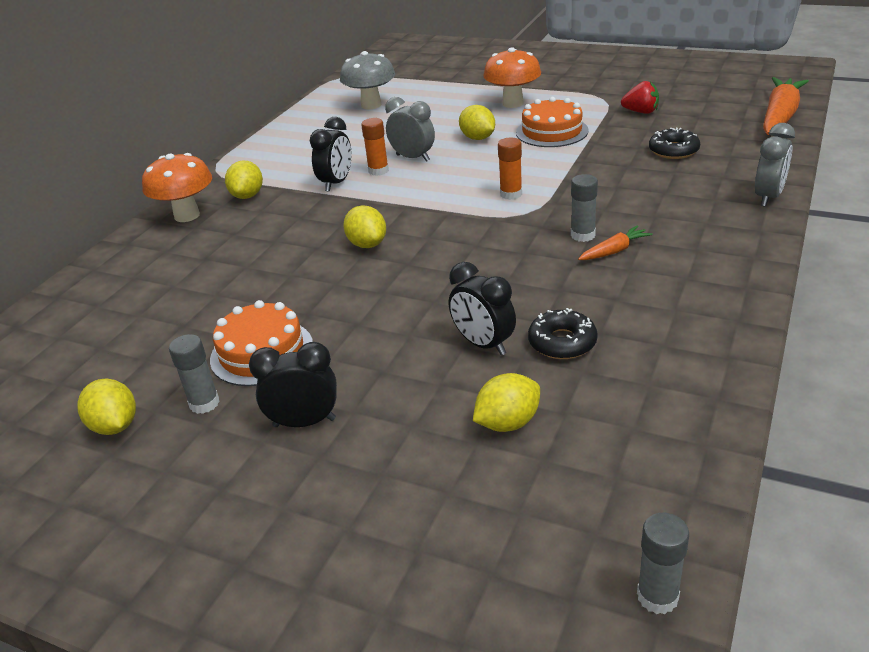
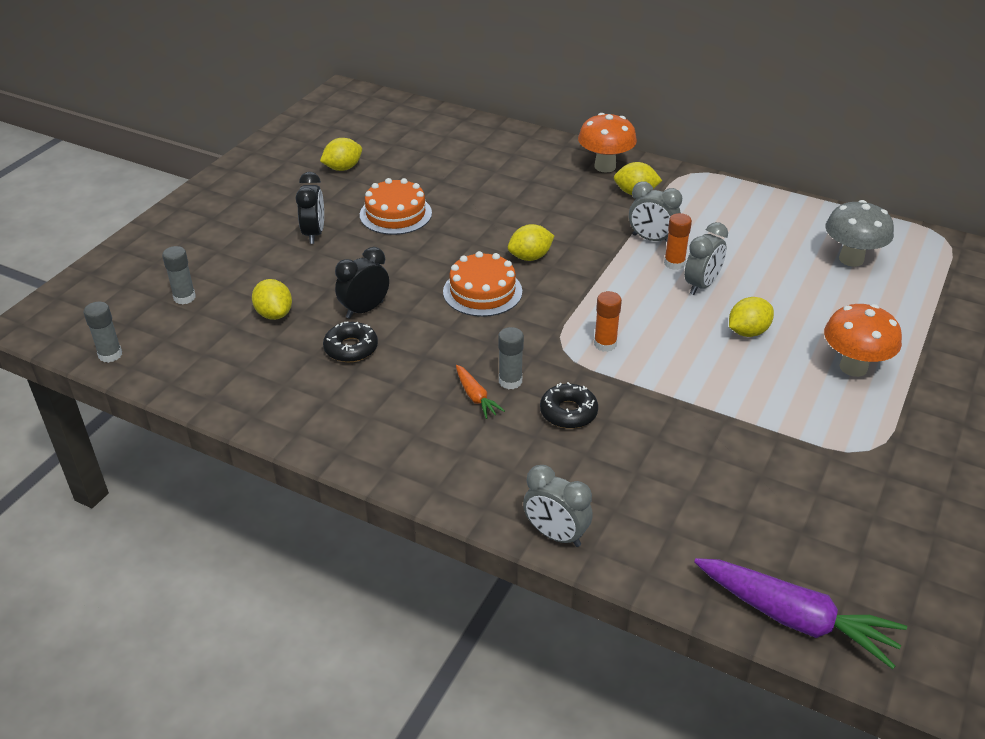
camera: 90 degrees right, 5 degrees up
(204, 403) = (350, 196): grey glue stick -> grey glue stick (184, 297)
(336, 183) = (651, 239): black clock -> grey clock
(552, 131) = (761, 390): orange cake -> orange cake (482, 291)
(641, 112) = (819, 477): red strawberry -> none
(673, 151) = (692, 483): black donut -> black donut (568, 412)
(779, 116) = (795, 618): orange carrot -> purple carrot

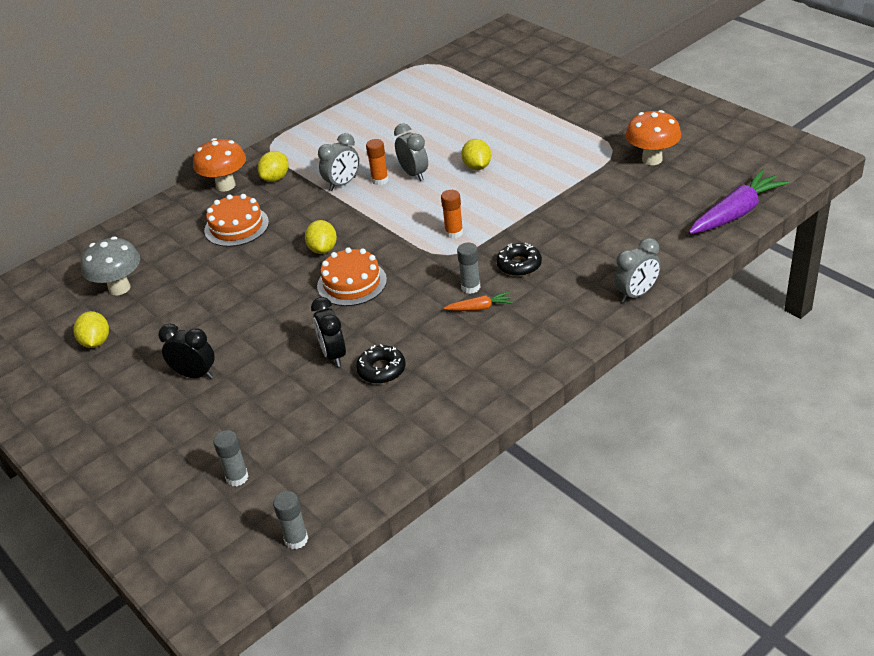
camera: 65 degrees left, 0 degrees up
(274, 314) = (304, 414): yellow lemon -> none
(395, 214) = (203, 317): orange cake -> orange cake (236, 226)
(851, 259) = (426, 105): grey mushroom -> grey mushroom (119, 288)
(853, 367) = (535, 135): orange mushroom -> orange mushroom (652, 159)

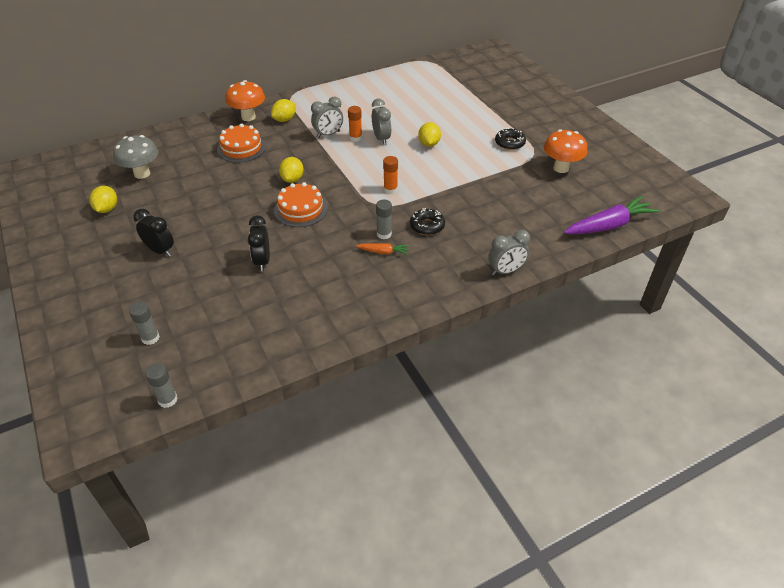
camera: 10 degrees right, 5 degrees up
(381, 370) = (291, 282): black donut -> black donut (509, 143)

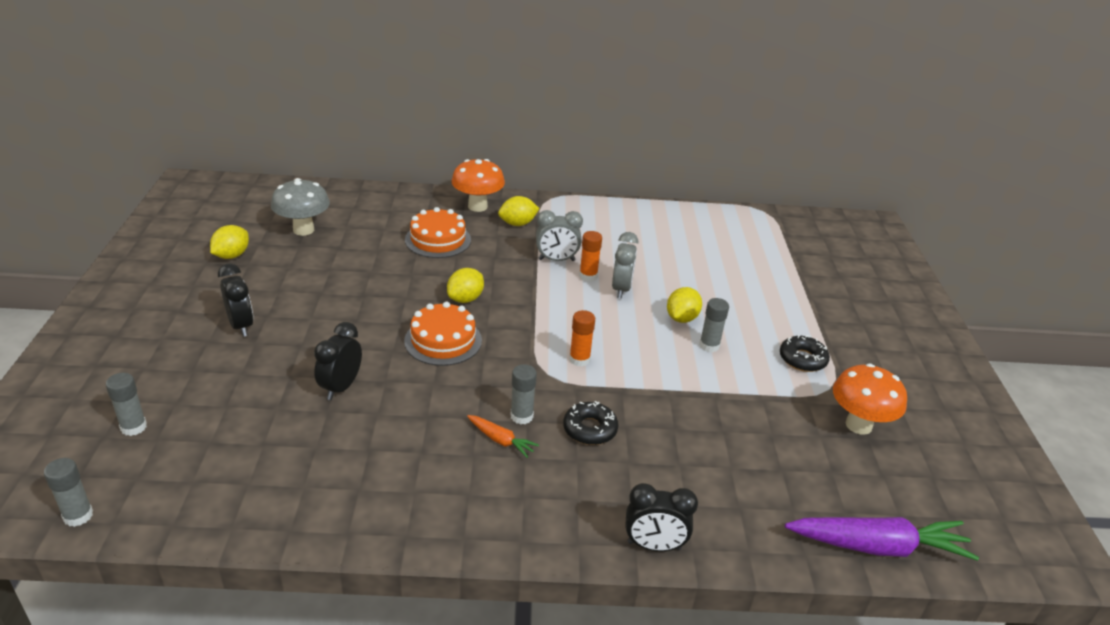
camera: 25 degrees right, 10 degrees down
(455, 154) = (709, 345): none -> grey glue stick
(505, 271) = (654, 545): grey clock -> black clock

